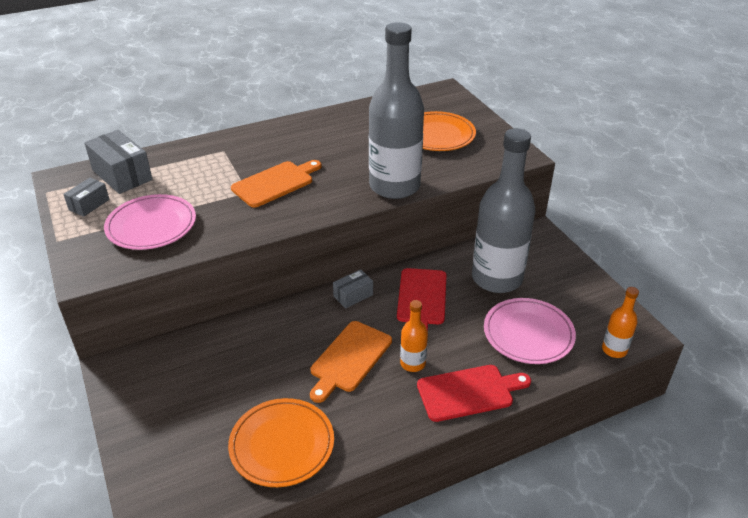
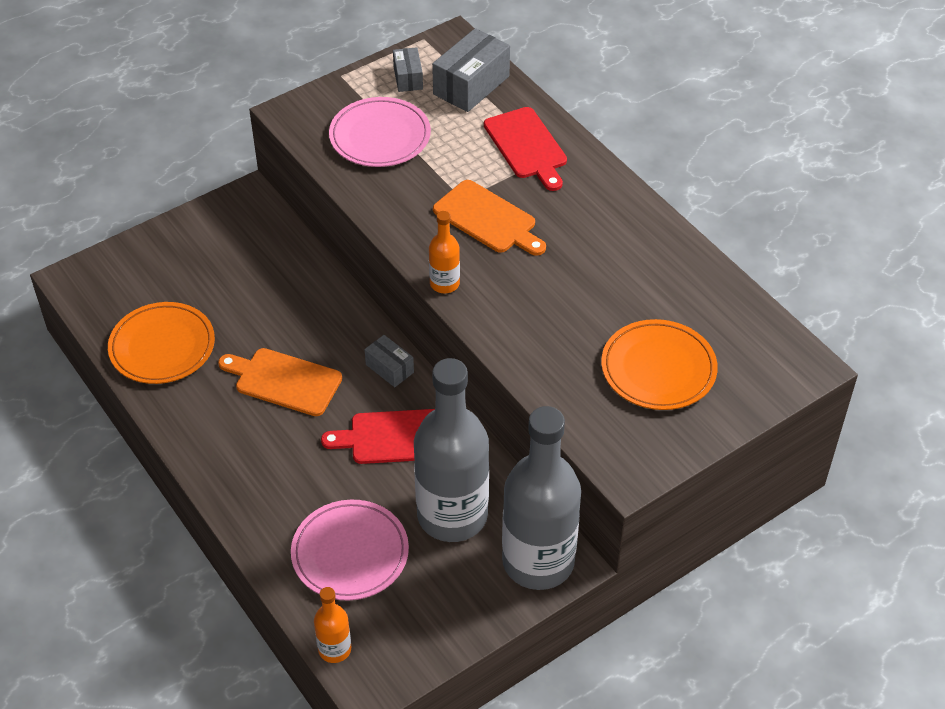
camera: 80 degrees right, 10 degrees up
(89, 204) = (408, 78): grey box -> grey box turned 60 degrees clockwise
(394, 186) = (510, 335): grey bottle -> grey bottle (538, 561)
(412, 363) = (284, 440): orange bottle -> orange bottle (444, 284)
(469, 392) = (246, 496): red cutting board -> red cutting board (526, 146)

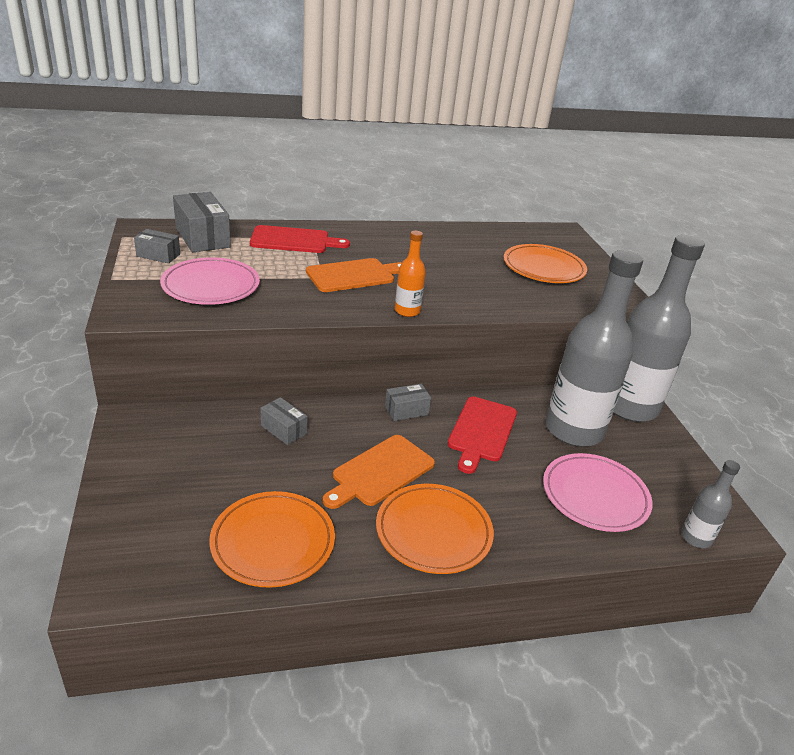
camera: 70 degrees left, 15 degrees down
(229, 442) = (433, 531): none -> orange plate
(300, 294) = (283, 430): none -> grey box
(334, 649) = (696, 538): orange bottle -> grey bottle

